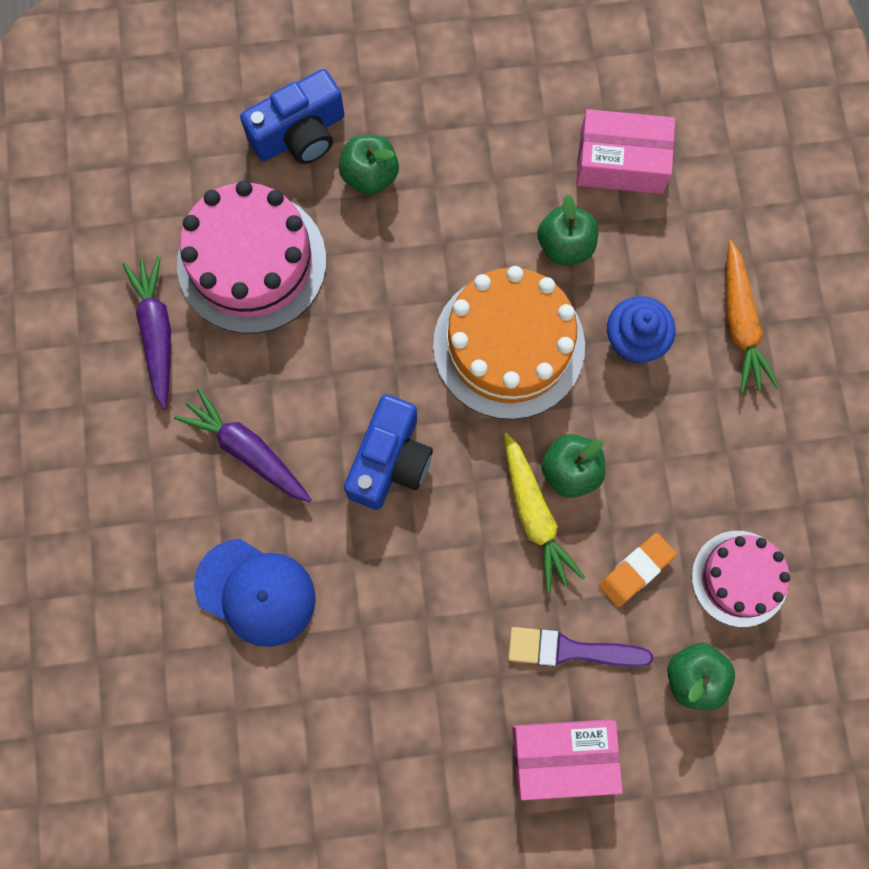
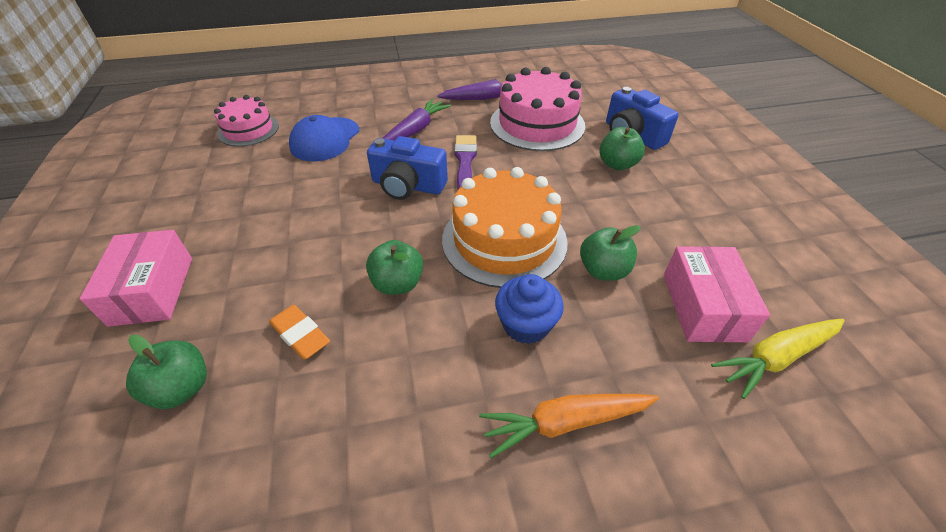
camera: 85 degrees right, 30 degrees down
(534, 515) = (360, 263): yellow carrot -> yellow carrot (776, 358)
(570, 650) = (240, 291): purple brush -> purple brush (465, 161)
(739, 578) = (273, 430): pink cake -> pink cake (248, 130)

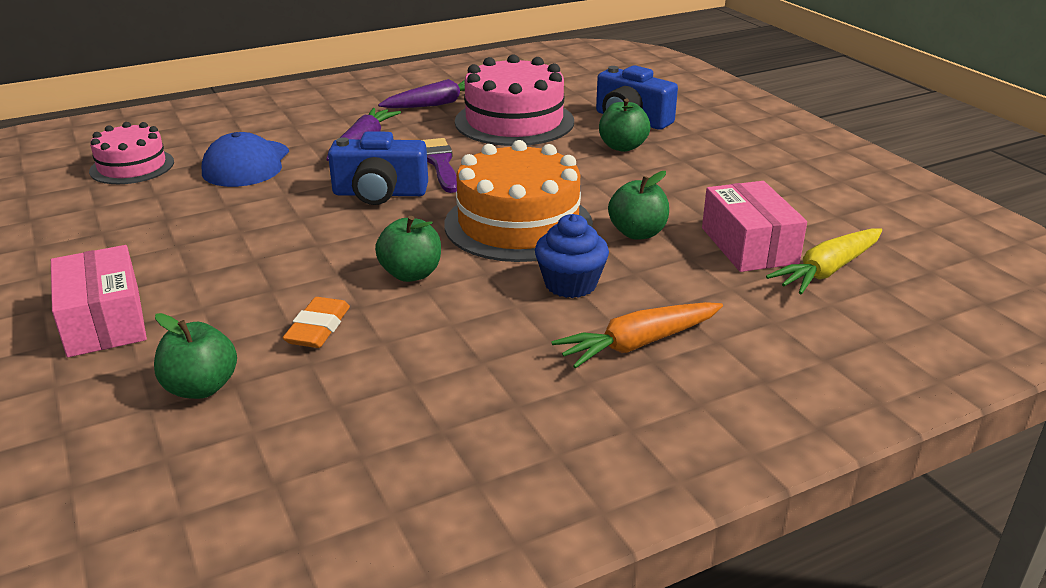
camera: 15 degrees left, 15 degrees down
(300, 335) = (318, 328): orange eraser -> orange eraser turned 75 degrees clockwise

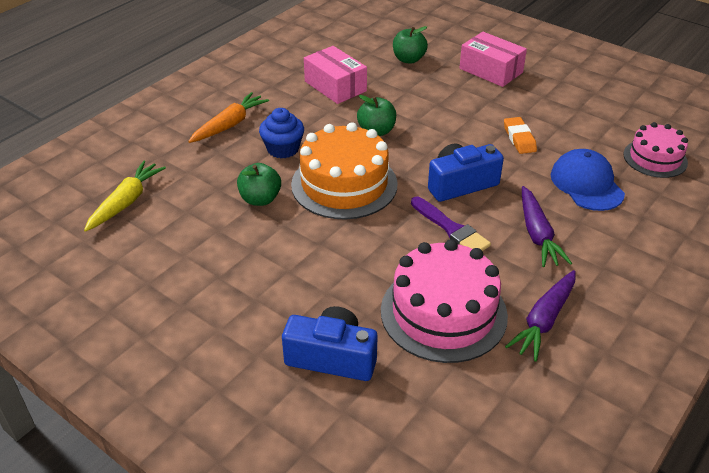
camera: 155 degrees right, 10 degrees up
(318, 328) = (391, 92): orange eraser -> orange eraser (519, 138)
(622, 147) = (317, 302): green apple -> none
(749, 245) = (181, 209): pink box -> pink box (335, 86)

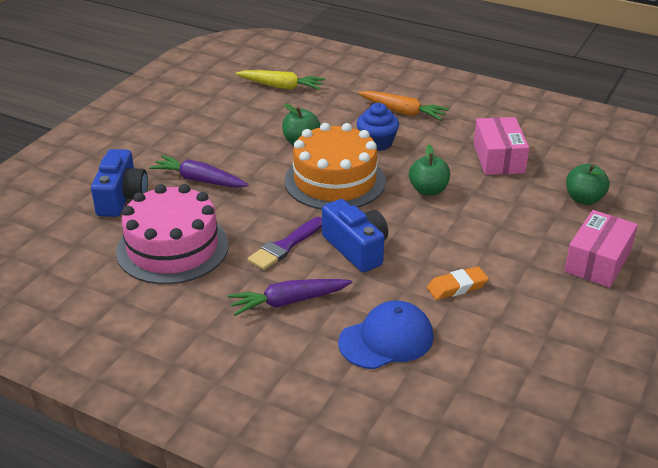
camera: 80 degrees right, 5 degrees down
(335, 86) = (498, 158): pink box -> pink box turned 45 degrees counterclockwise
(544, 320) = (167, 306): purple carrot -> purple carrot (199, 180)
(655, 158) = (462, 403): pink cake -> none

